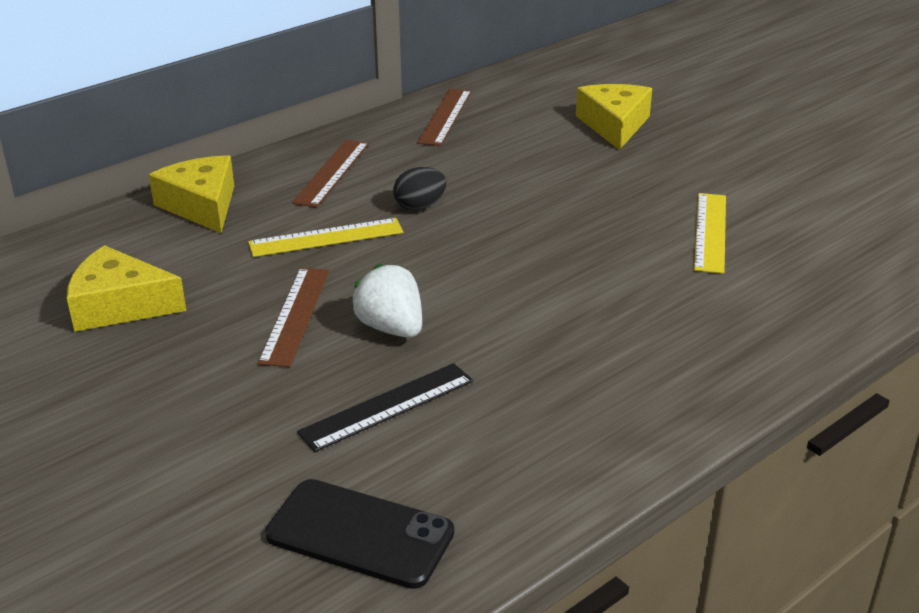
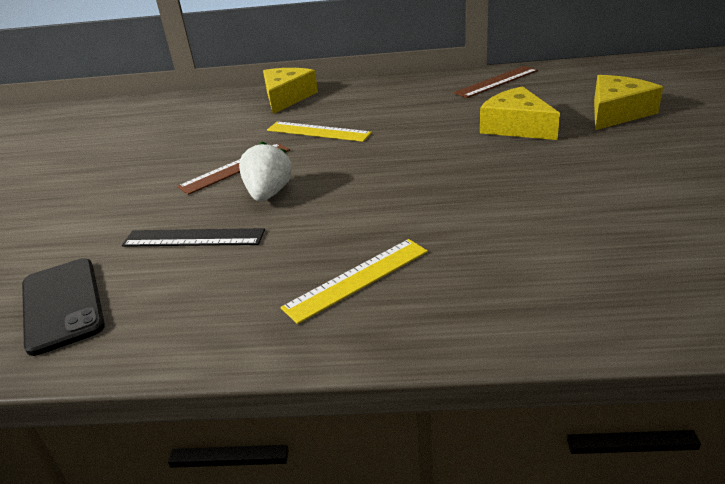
camera: 45 degrees right, 0 degrees up
(119, 305) = (174, 135): yellow cheese -> yellow cheese (516, 127)
(332, 172) = (378, 97): brown ruler -> none
(420, 206) = (397, 129): black egg -> none
(710, 232) = (585, 209): yellow ruler -> yellow ruler (357, 279)

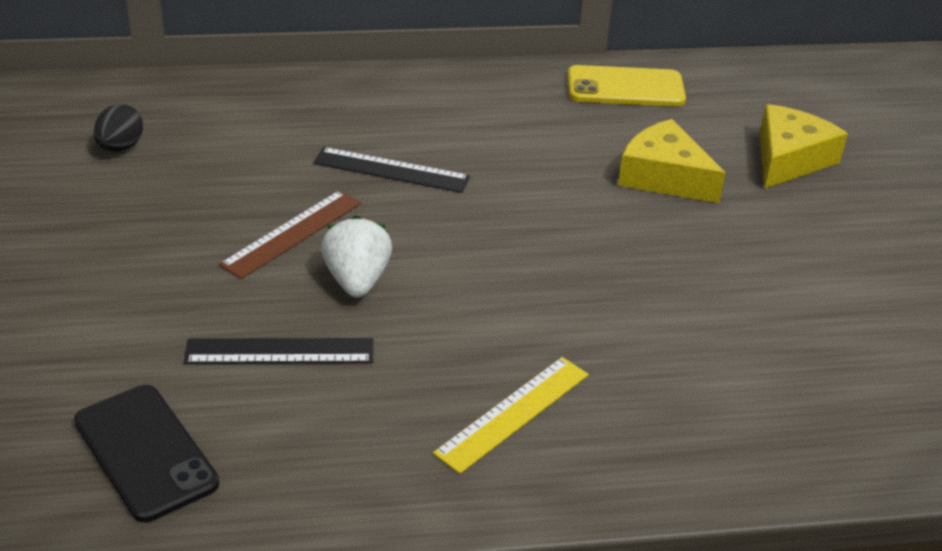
camera: 15 degrees left, 5 degrees up
(149, 128) = (120, 147): none -> black egg
(286, 98) = (321, 97): yellow cheese -> none
(318, 131) = (391, 170): yellow ruler -> black ruler
(496, 82) = (625, 87): brown ruler -> yellow phone

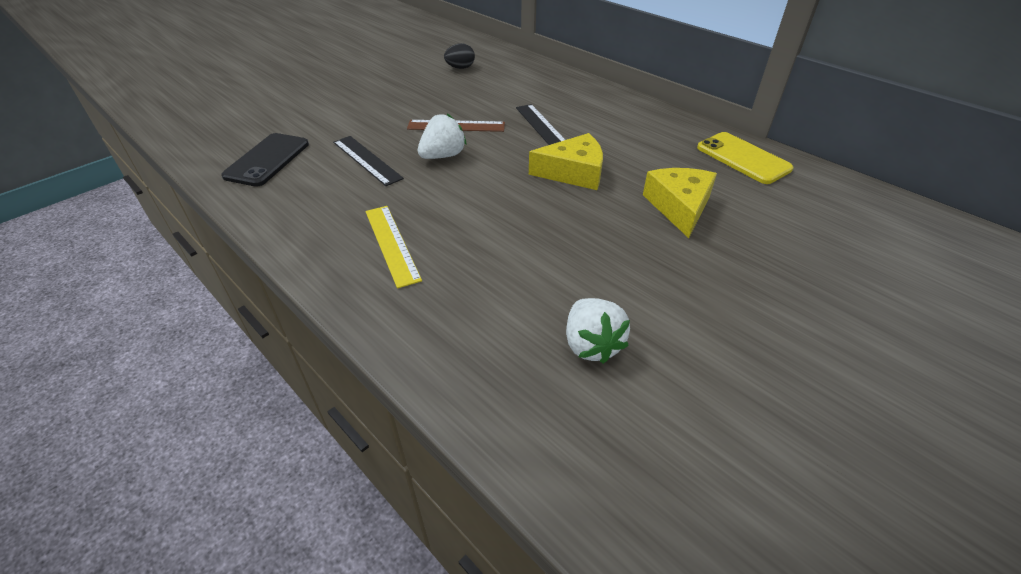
camera: 55 degrees right, 5 degrees up
(513, 413) = (392, 244): yellow ruler -> yellow ruler turned 60 degrees clockwise
(789, 159) = (789, 248): yellow cheese -> yellow cheese (573, 172)
(815, 351) = (591, 345): none -> white strawberry

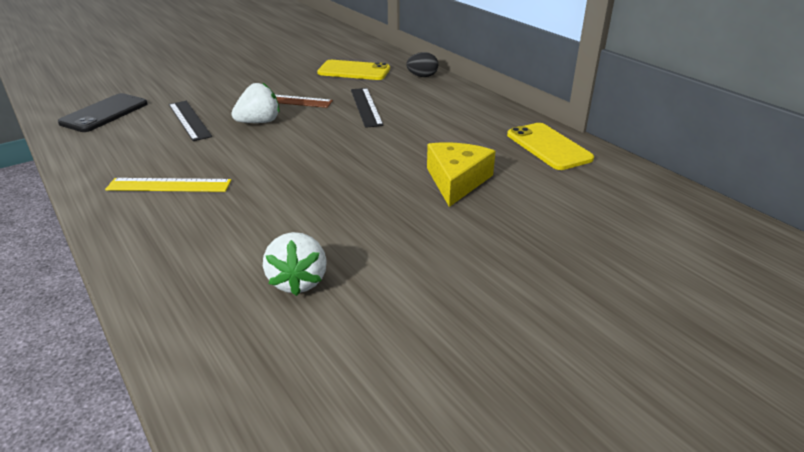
camera: 10 degrees right, 10 degrees down
(392, 244) = (169, 185): yellow ruler -> yellow ruler turned 75 degrees counterclockwise
(460, 68) = (320, 56): black egg -> black egg (422, 76)
(506, 84) = (354, 71): none -> yellow phone
(573, 172) = (371, 145): yellow cheese -> none

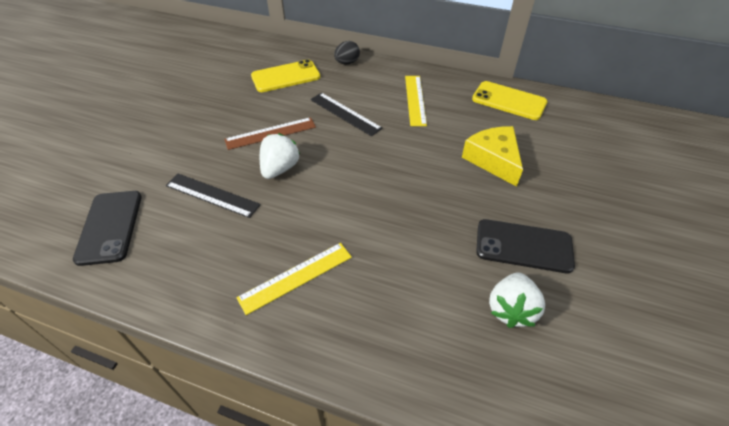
camera: 35 degrees left, 15 degrees up
(298, 281) = (511, 309): white strawberry -> white strawberry turned 60 degrees clockwise
(383, 248) = (523, 246): none -> black phone
(447, 117) = (415, 100): none -> yellow ruler

